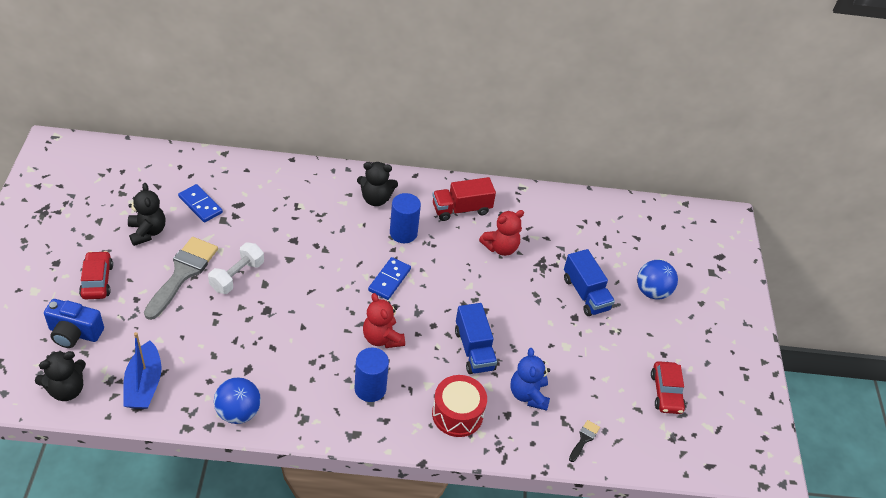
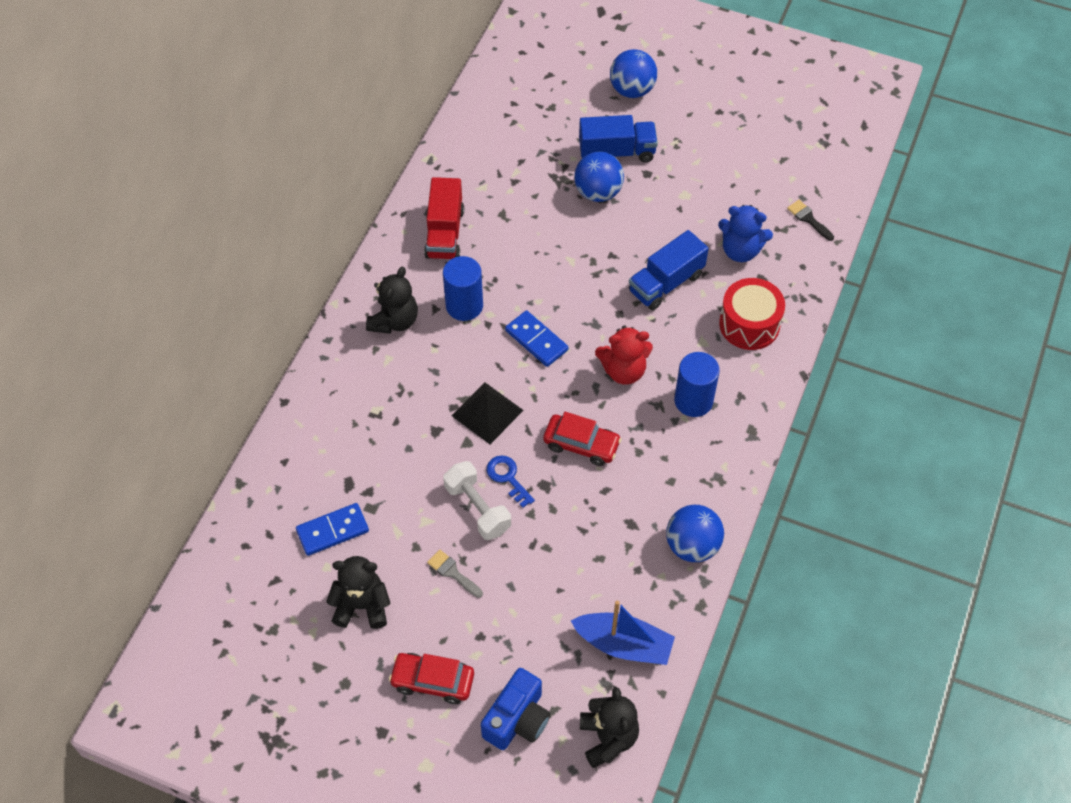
camera: 65 degrees left, 10 degrees up
(182, 273) = (453, 573): grey brush -> grey brush, size x0.44
(267, 287) = (507, 478): none -> blue key
(317, 265) = (487, 412): none -> black pyramid
(474, 349) = (666, 283): blue truck -> blue truck turned 135 degrees clockwise
(501, 247) = (521, 211): red teddy bear -> none
(541, 289) = (598, 192): none -> blue ball
(666, 392) = (769, 127): red car -> red car (581, 444)

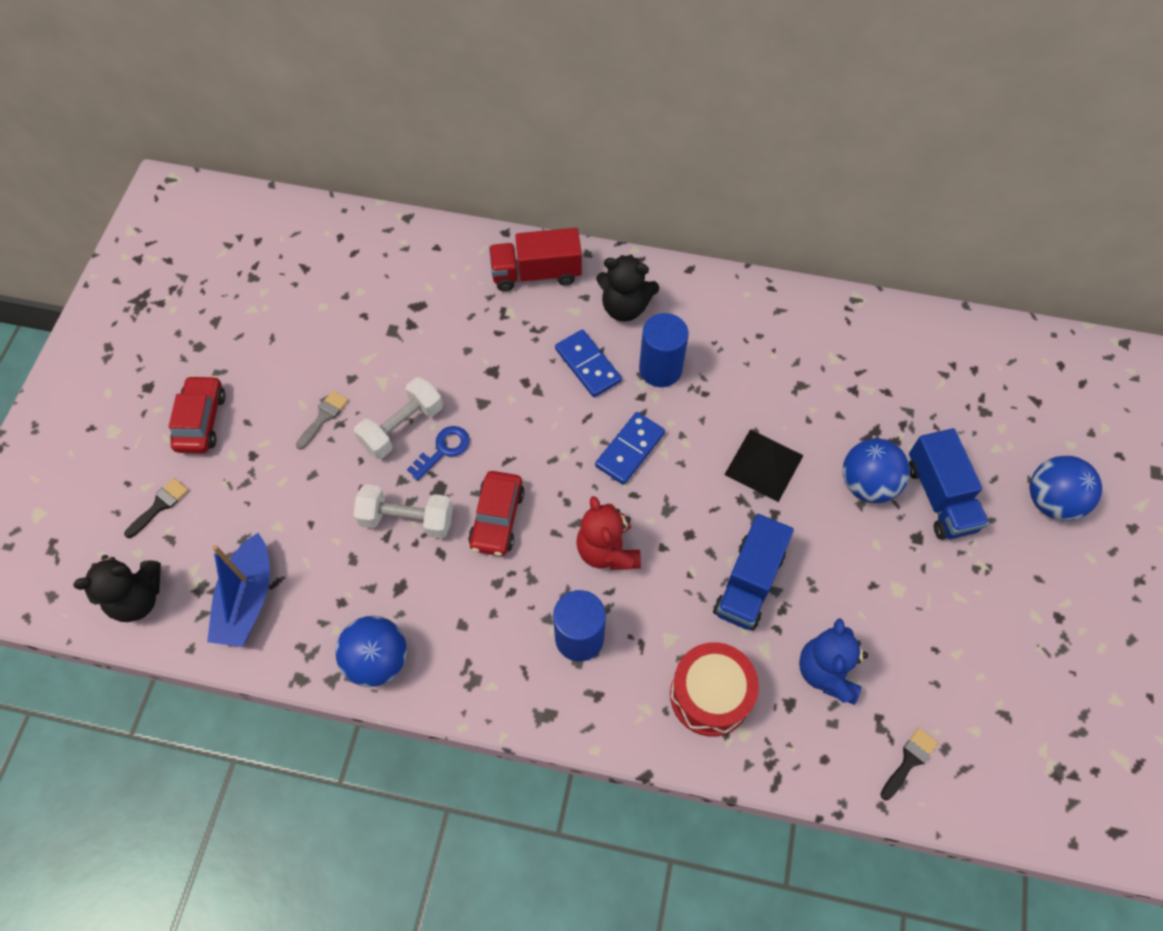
camera: 80 degrees right, 5 degrees up
(332, 531) = (362, 303): blue domino -> blue domino (587, 365)
(362, 606) = (281, 344): black teddy bear -> none
(444, 233) = (755, 332): red truck -> red truck (536, 273)
(487, 412) = (523, 416): black pyramid -> black pyramid (764, 464)
(517, 719) = (159, 506): blue camera -> black brush
(570, 513) = (407, 519): none -> white dumbbell
(666, 283) = (748, 583): blue truck -> blue truck turned 105 degrees counterclockwise

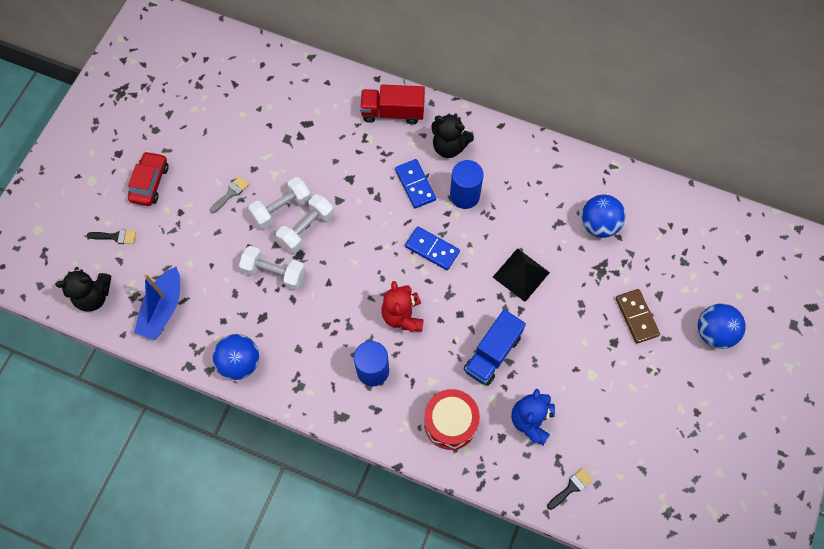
camera: 10 degrees right, 5 degrees up
(159, 506) = (115, 237): black brush -> black brush turned 45 degrees clockwise
(443, 450) = (307, 229): blue key -> white dumbbell
(497, 518) = (334, 282): red car -> none
(630, 450) = (432, 249): blue domino -> blue domino turned 75 degrees clockwise
(867, 484) = (589, 299): blue ball -> blue ball (599, 224)
(940, 497) = (636, 317): blue truck -> brown domino

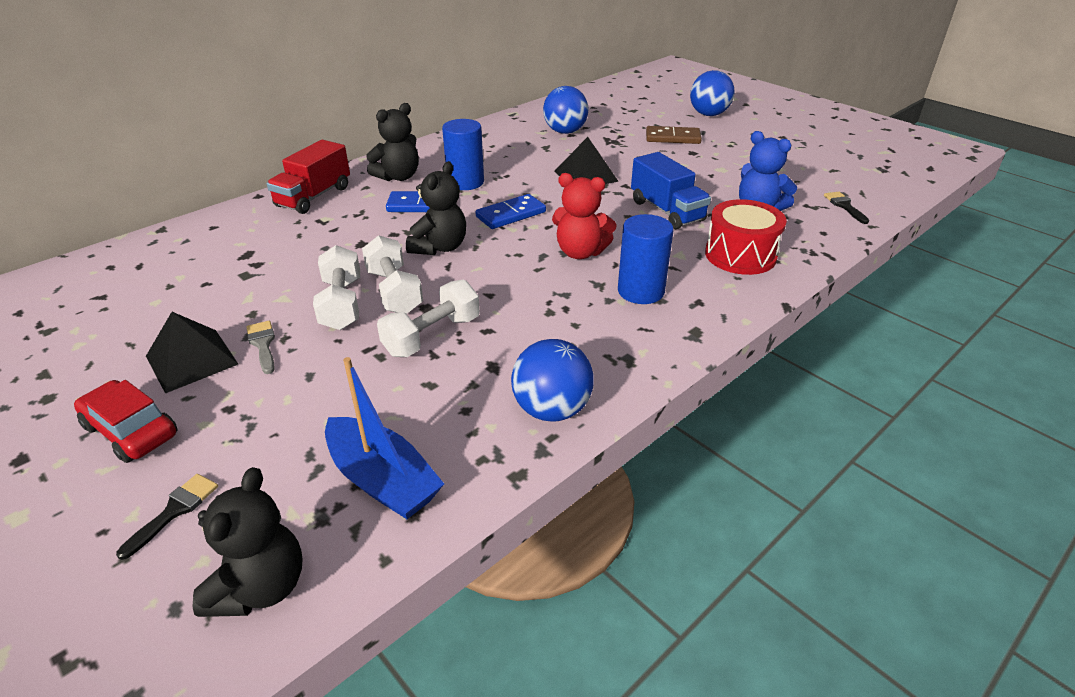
camera: 65 degrees left, 30 degrees down
(205, 169) = (191, 360): none -> black pyramid
(367, 227) = (439, 247): none -> black teddy bear

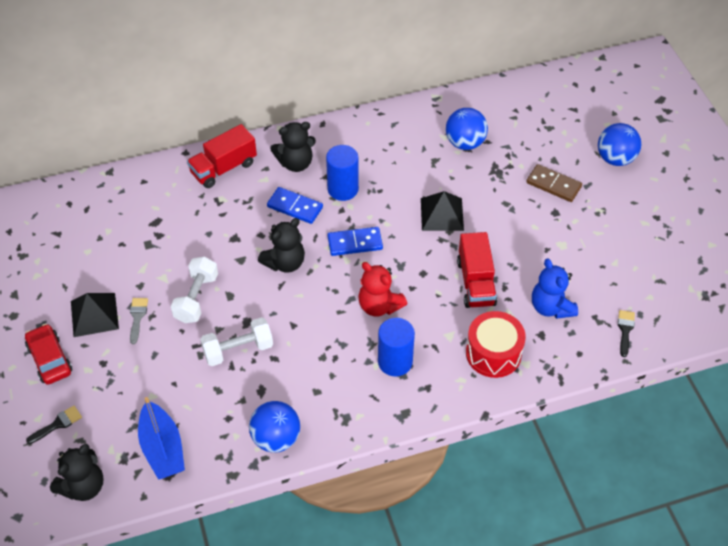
camera: 25 degrees right, 15 degrees up
(394, 292) = (234, 298): white dumbbell -> none
(666, 211) = (475, 282): blue truck -> red truck

